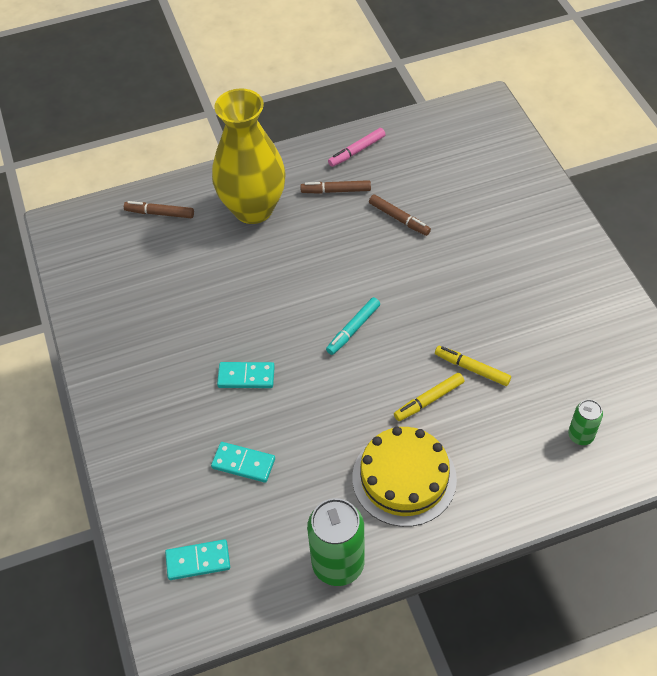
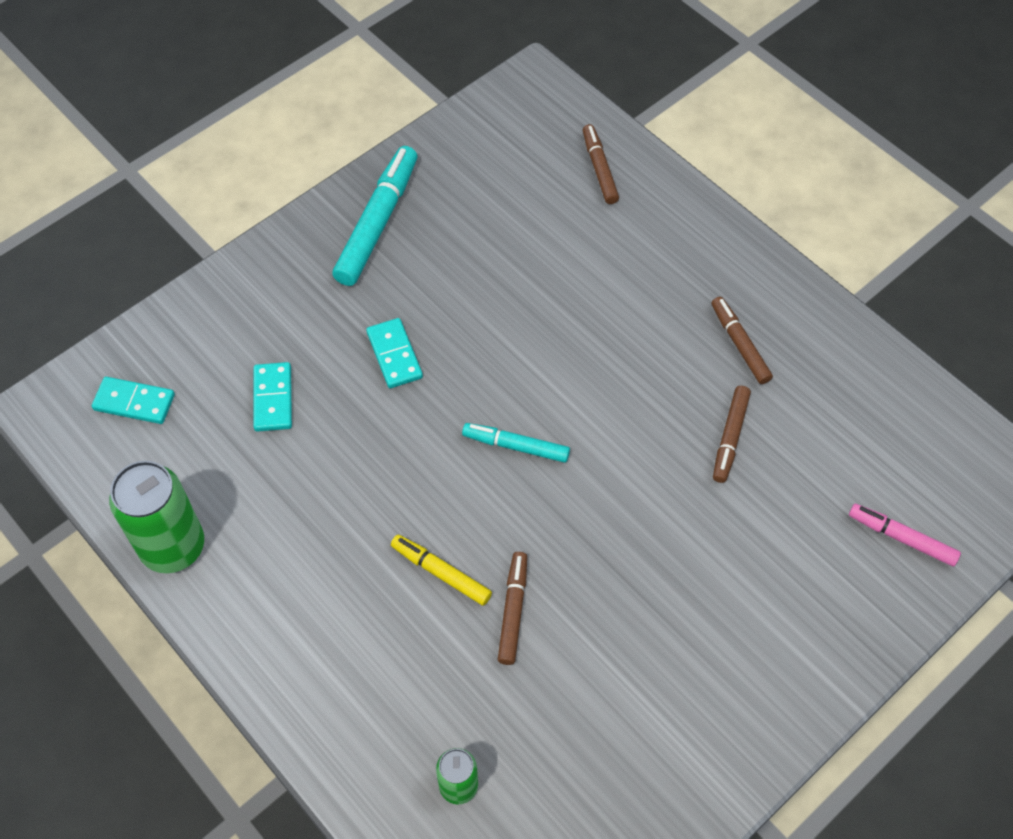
camera: 65 degrees right, 5 degrees up
(126, 353) = (377, 223): none -> turquoise marker
(198, 561) = (134, 402): turquoise domino -> turquoise domino turned 45 degrees counterclockwise
(253, 209) = (658, 263): yellow vase -> none
(356, 151) = (826, 343): pink marker -> pink marker (901, 538)
(404, 478) = (313, 581): yellow cake -> none
(472, 369) = (513, 611): yellow marker -> brown marker

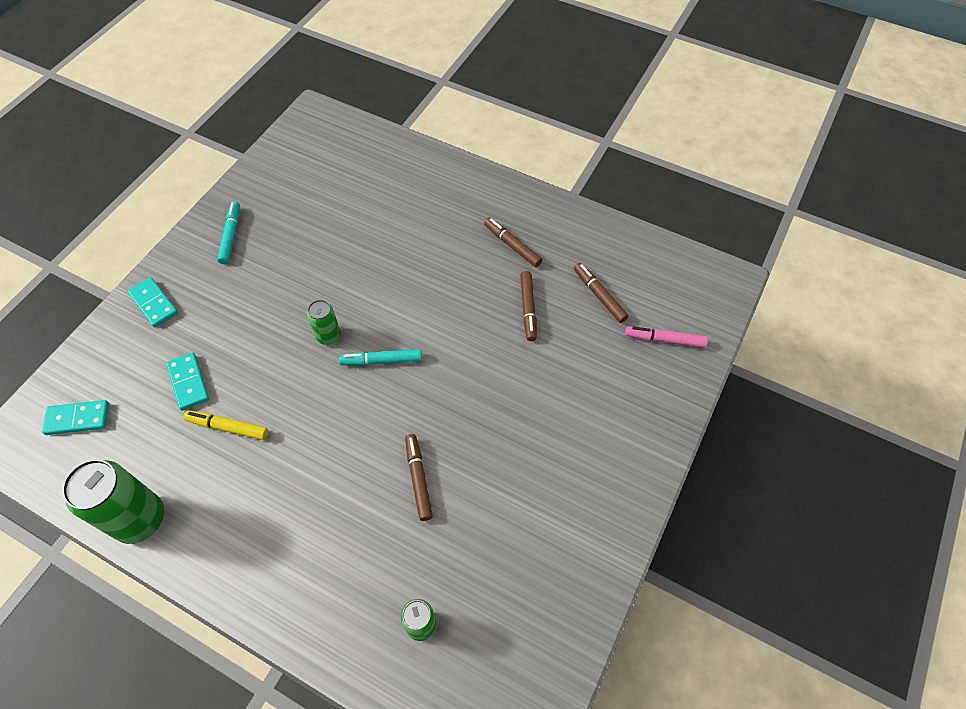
camera: 20 degrees left, 0 degrees up
(377, 223) = (231, 236): turquoise marker -> turquoise marker, size x0.58
(394, 355) = (272, 324): turquoise domino -> turquoise domino (154, 304)
(441, 573) = (356, 469): yellow marker -> yellow marker (228, 427)
(459, 393) = (328, 336): none -> green can
(599, 169) = (377, 158): brown marker -> brown marker (599, 295)

